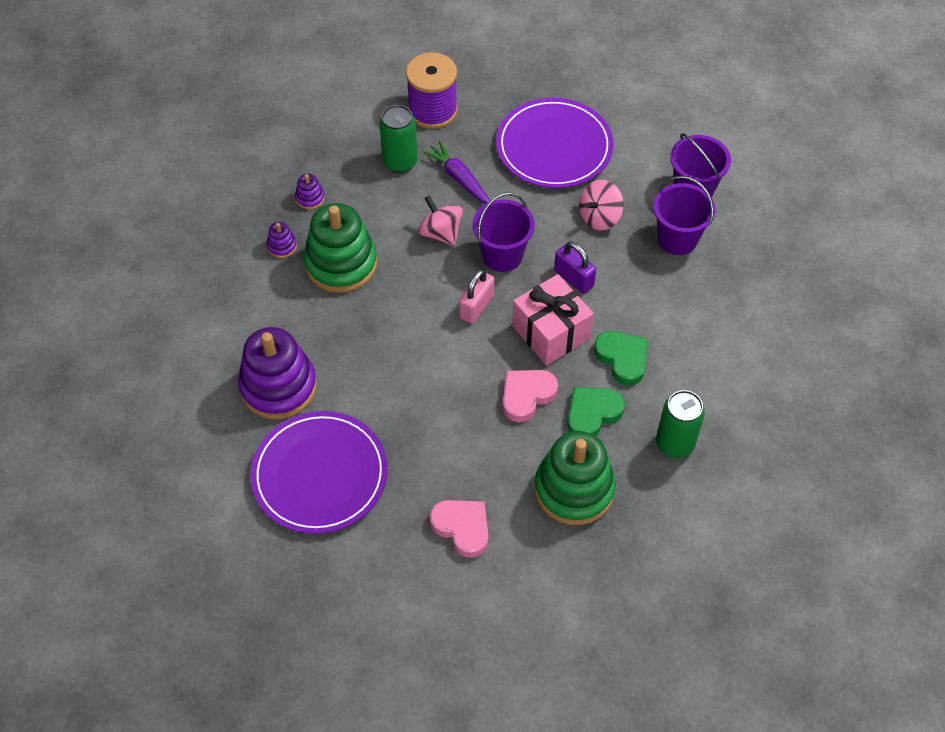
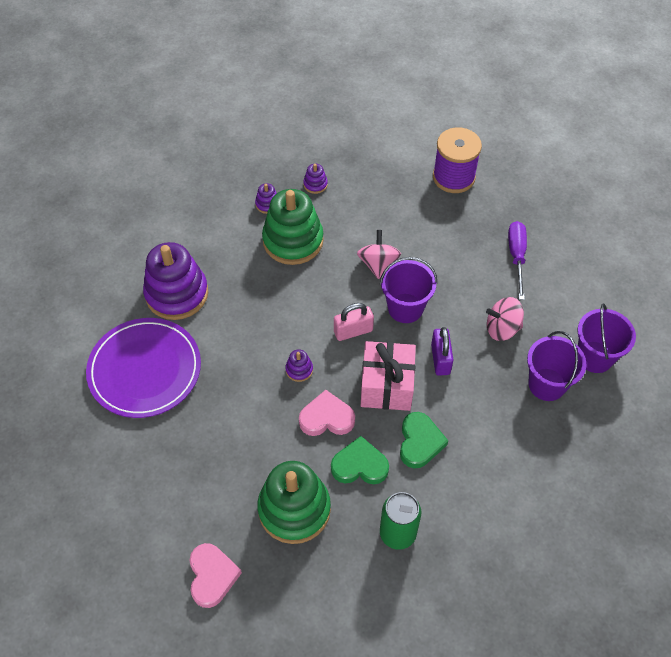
camera: 40 degrees right, 0 degrees up
(400, 162) = (397, 198): green can -> none
(459, 178) = (427, 235): purple carrot -> none
(462, 373) = (299, 370): none -> purple stacking toy
(462, 528) = (196, 476): pink heart -> pink heart (212, 576)
(554, 147) = (516, 256): purple plate -> purple screwdriver

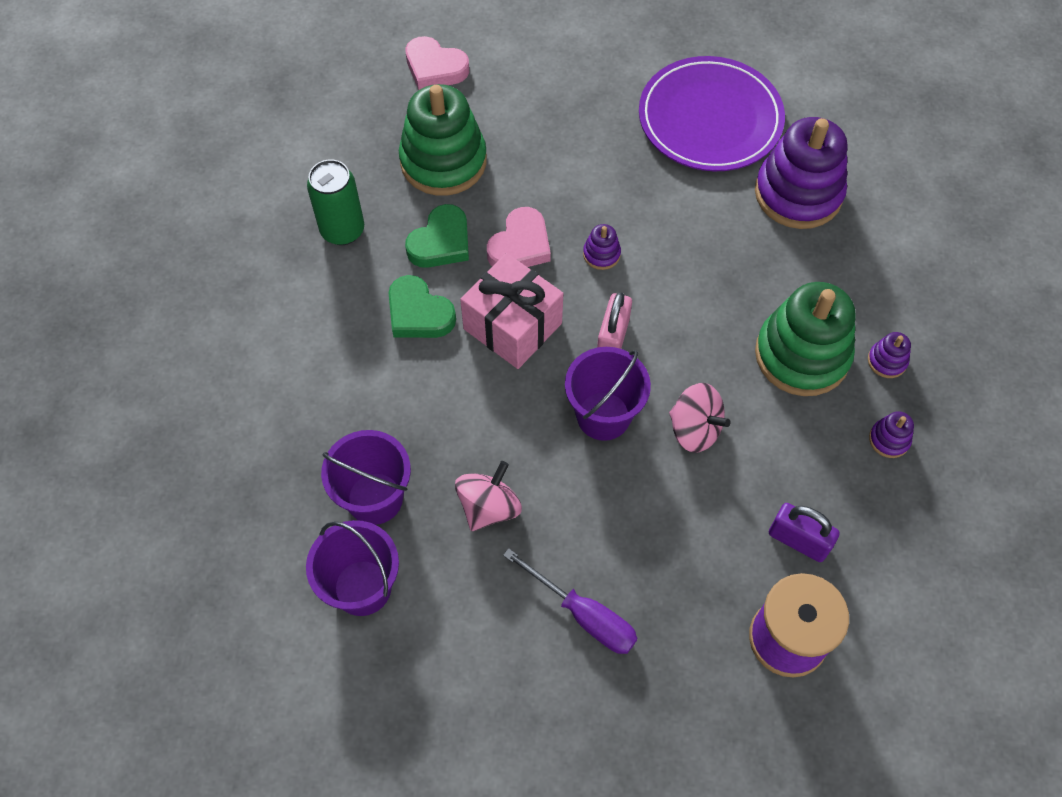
camera: 125 degrees right, 5 degrees up
(440, 359) = (502, 405): purple padlock -> purple padlock (798, 540)

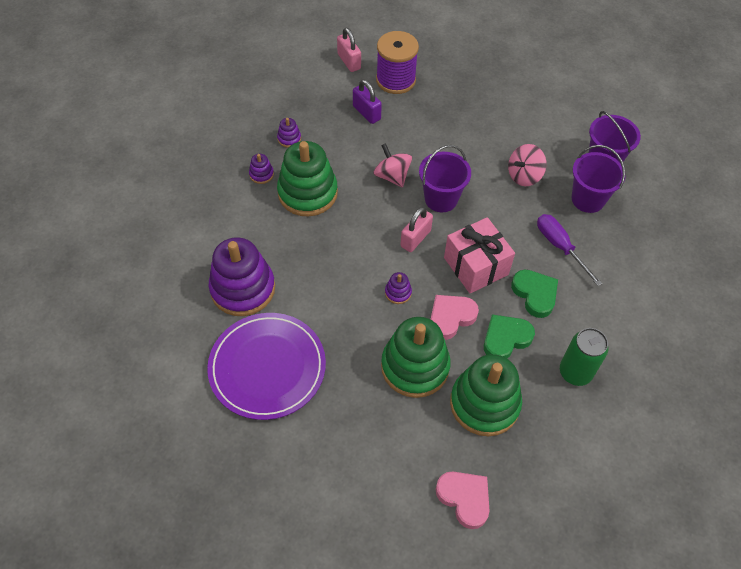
camera: 160 degrees left, 5 degrees down
(540, 174) = (415, 367): none -> green stacking toy
(583, 615) = (491, 117): purple screwdriver -> purple screwdriver (560, 247)
(894, 651) = (349, 61): none -> pink padlock

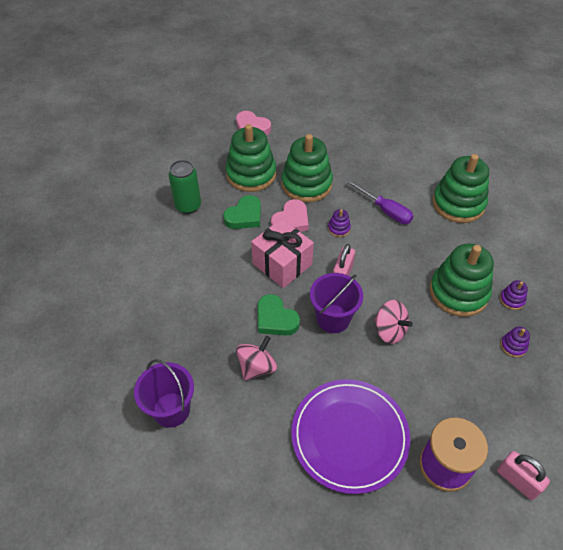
camera: 165 degrees right, 5 degrees down
(243, 289) = (458, 204): purple stacking toy -> green stacking toy
(267, 367) = (407, 162): purple plate -> purple plate (349, 436)
(366, 113) = (453, 403): purple padlock -> none
(535, 294) = (227, 253): green heart -> green heart (275, 319)
(560, 247) = (210, 299): purple screwdriver -> purple screwdriver (385, 210)
(588, 199) = (186, 356): purple bucket -> none

